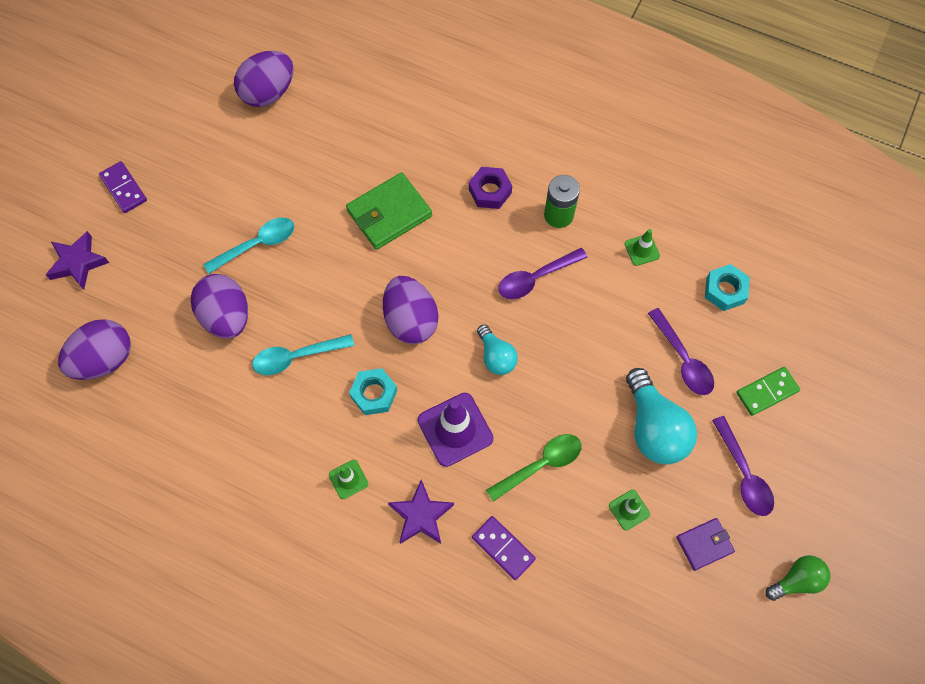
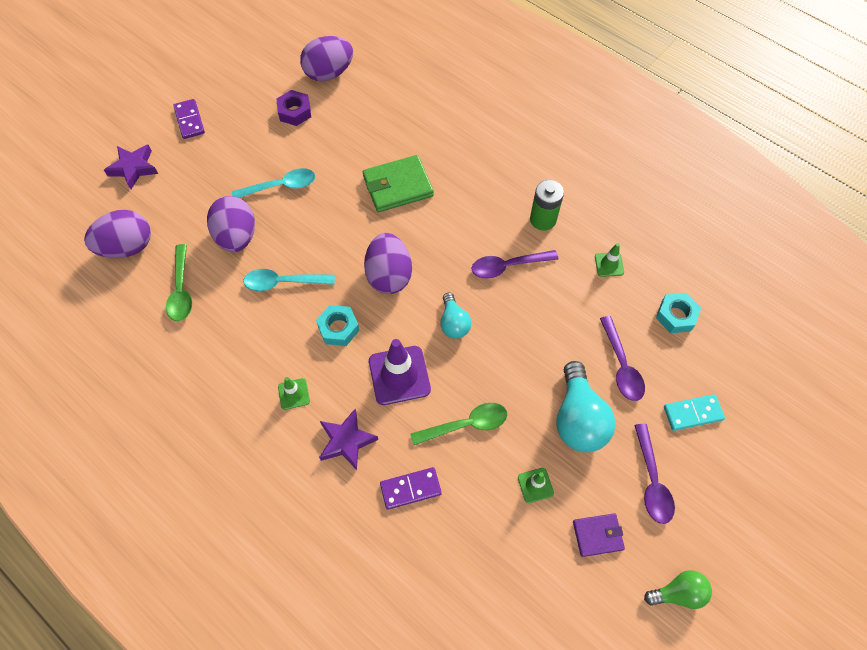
camera: 15 degrees right, 5 degrees down
(184, 394) = (181, 289): none -> green spoon
(490, 191) = (488, 187): purple nut -> purple nut (294, 112)
(503, 548) = (410, 489): purple domino -> purple domino turned 75 degrees counterclockwise
(766, 392) = (692, 413): green domino -> turquoise domino

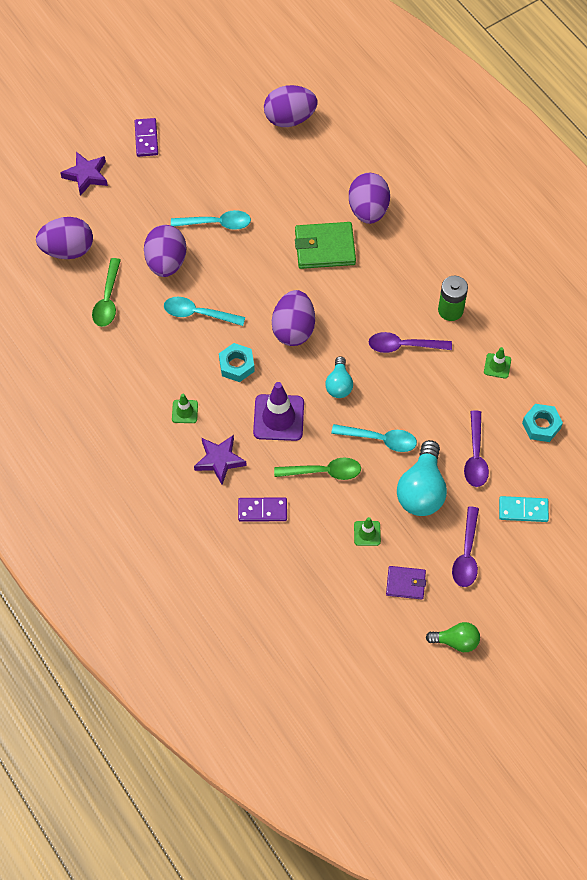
camera: 15 degrees right, 0 degrees up
(294, 112) = (247, 152): purple nut -> none
(430, 141) = (368, 210): none -> purple egg
(515, 372) = (379, 439): none -> turquoise spoon

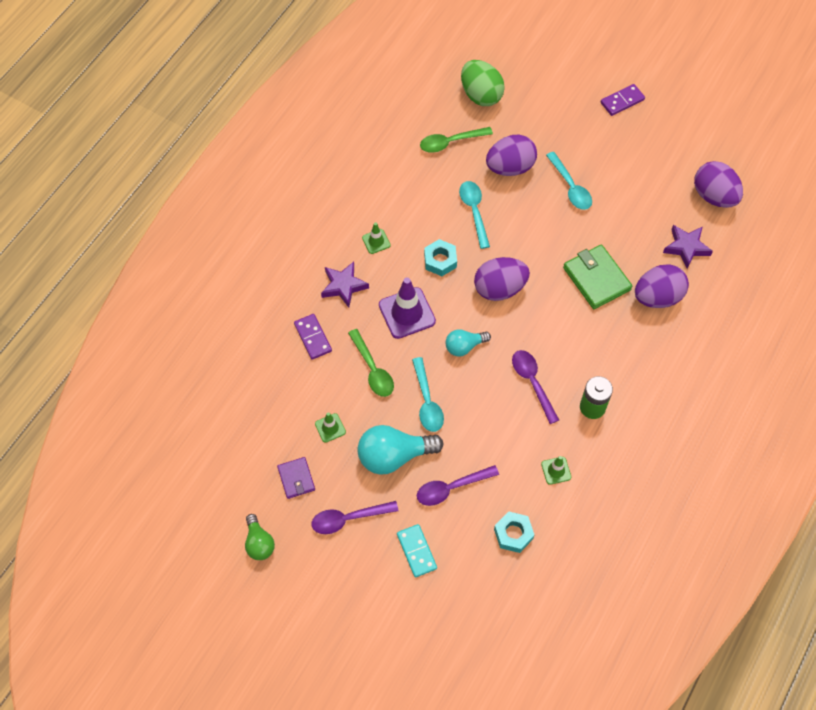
camera: 65 degrees right, 0 degrees up
(68, 250) = (481, 95): purple egg -> green egg
(86, 175) = (559, 76): purple star -> purple star (686, 247)

